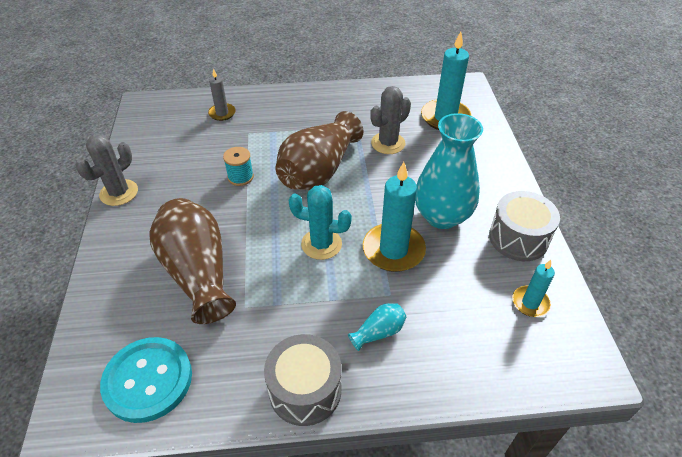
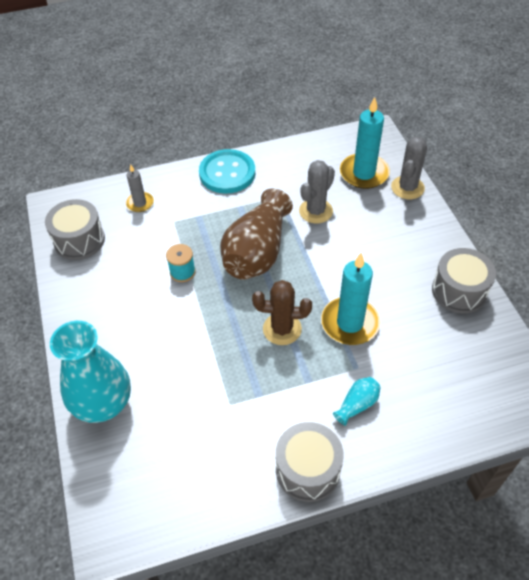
camera: 10 degrees left, 5 degrees up
(119, 193) = (66, 310): grey cactus -> grey cactus (407, 188)
(148, 380) = (165, 489): turquoise button -> turquoise button (227, 173)
(155, 136) = (79, 240): none -> grey drum
(198, 272) = (175, 378): brown vase -> none
(321, 244) = (282, 329): turquoise cactus -> brown cactus
(442, 216) = (385, 281): turquoise vase -> turquoise vase (103, 403)
(530, 303) = (481, 352): turquoise candle -> none

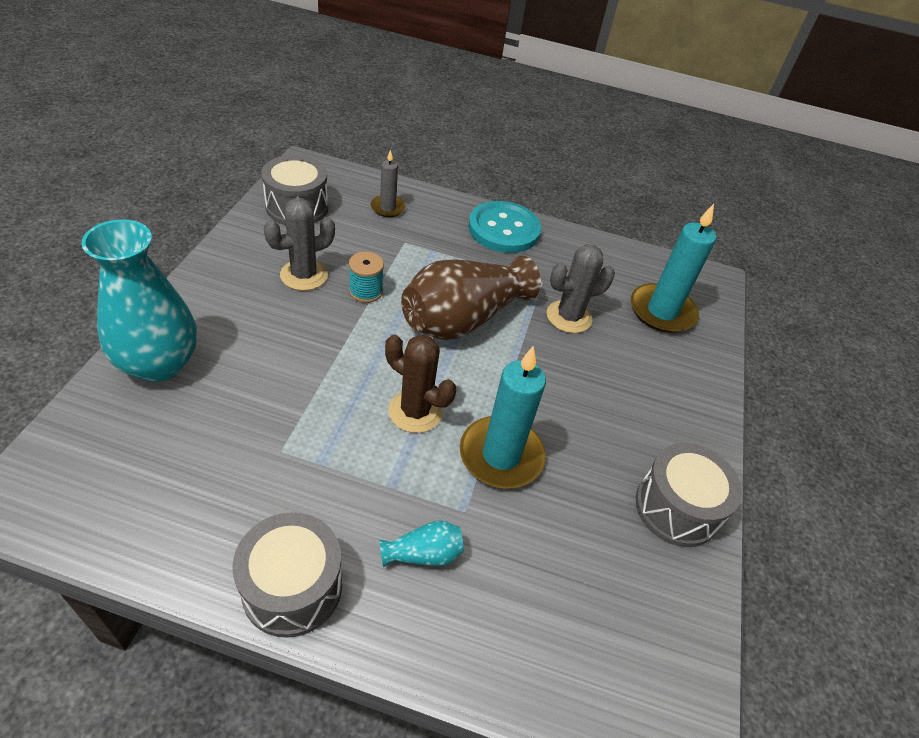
camera: 25 degrees right, 5 degrees down
(407, 188) = (705, 355): grey cactus -> grey cactus (304, 275)

